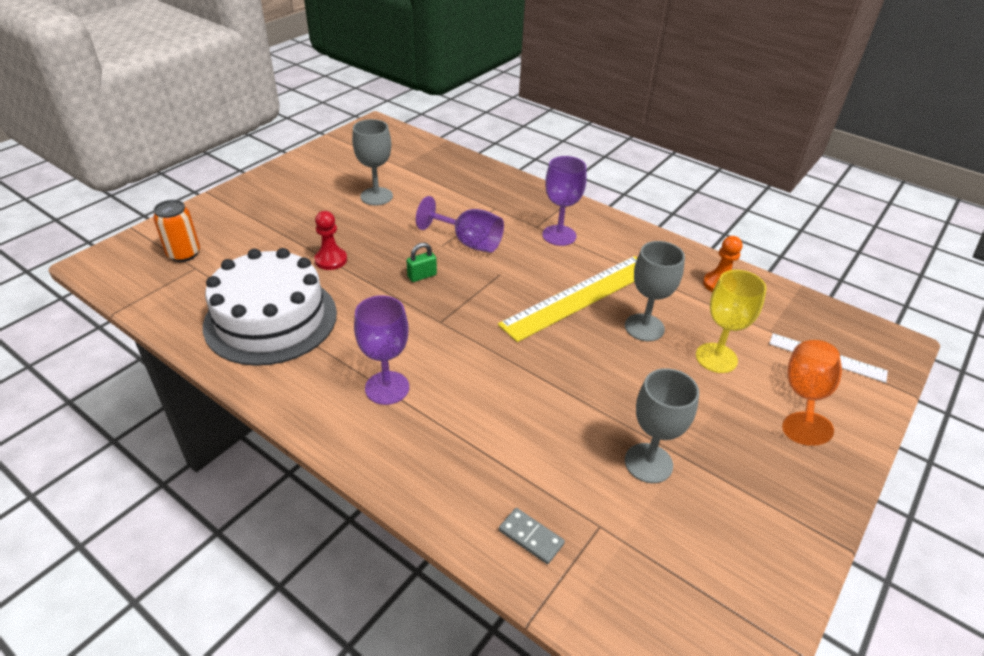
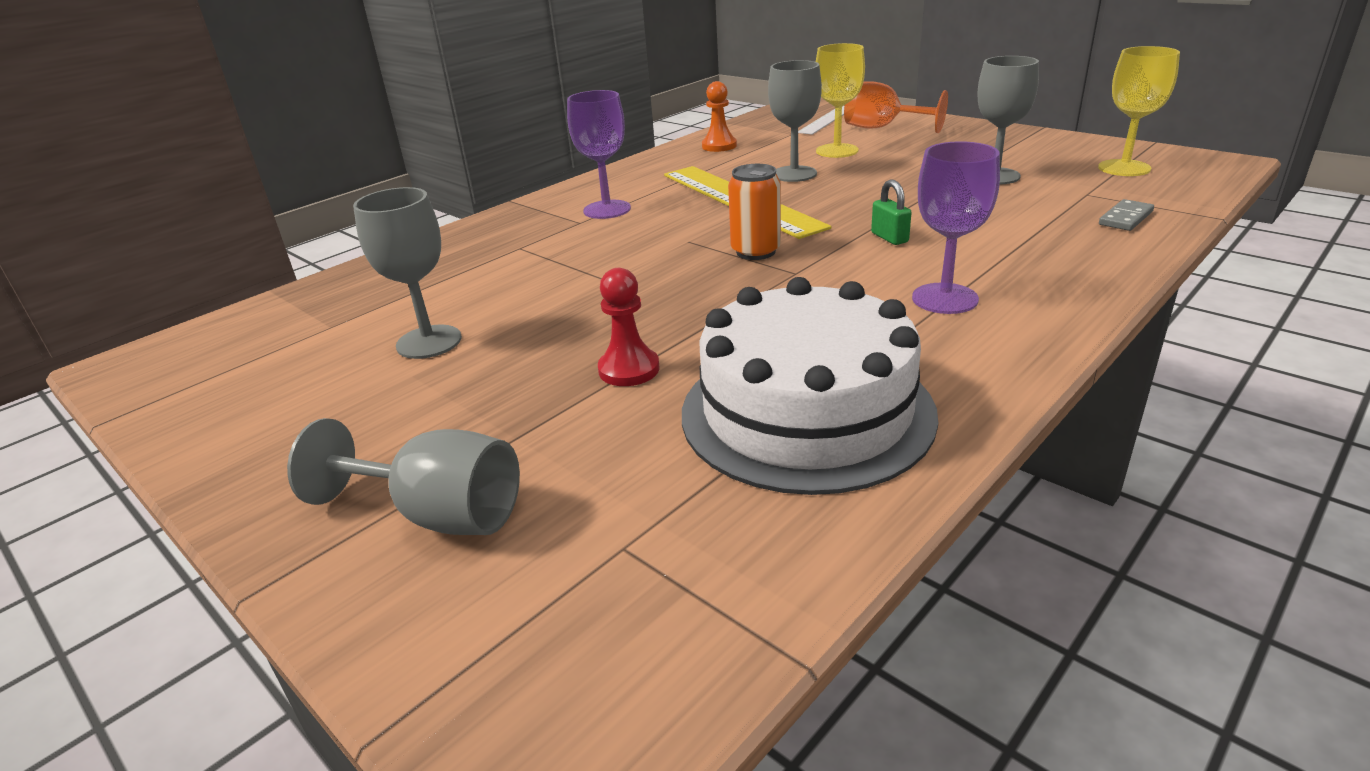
camera: 80 degrees left, 10 degrees down
(184, 254) = (558, 579): orange can -> orange can (755, 252)
(234, 222) = (439, 514): none -> grey goblet
(422, 276) = (687, 289): green padlock -> green padlock (889, 238)
(468, 242) = (606, 261): purple goblet -> none
(686, 584) = (1124, 168): none -> yellow goblet

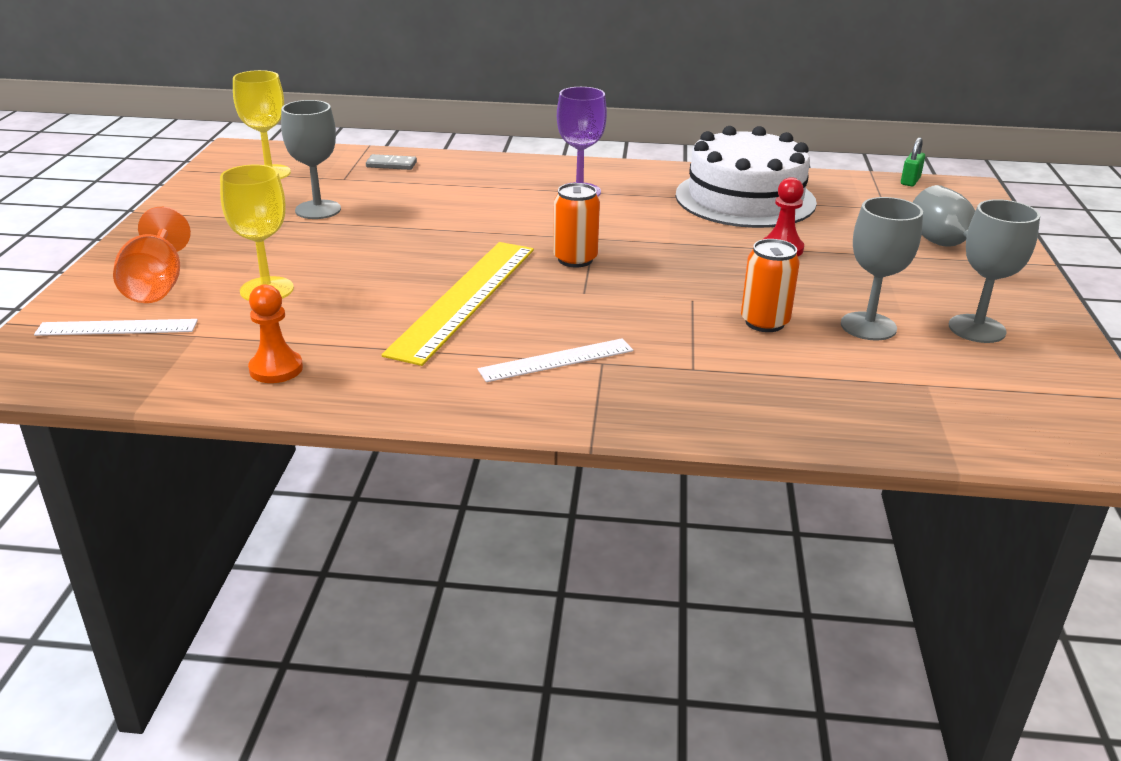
camera: 130 degrees left, 0 degrees up
(521, 296) = (764, 322): none -> orange can
(607, 210) = (556, 360): purple goblet -> white ruler
(794, 174) = (365, 292): grey goblet -> grey goblet (977, 329)
(889, 238) = (497, 222): green padlock -> green padlock (910, 181)

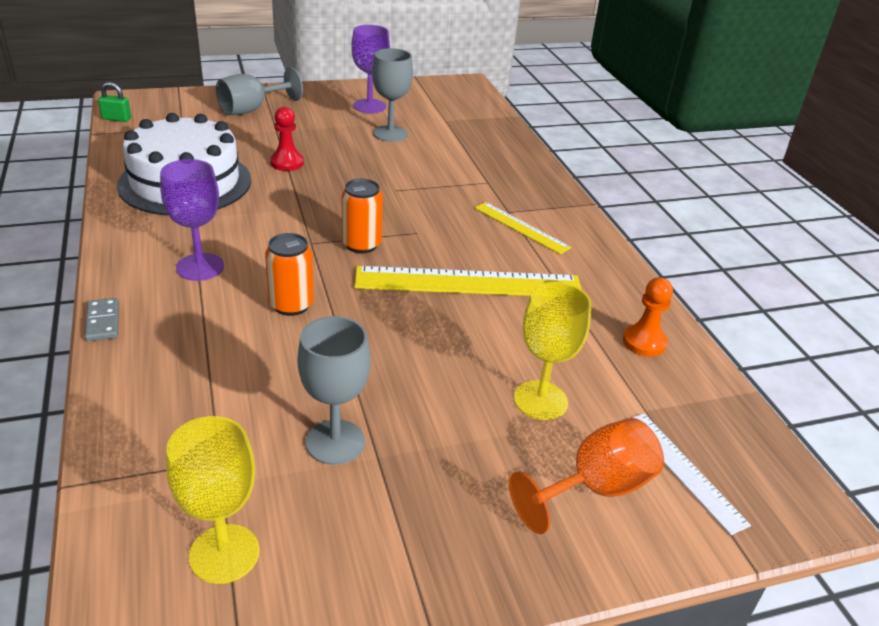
camera: 115 degrees left, 5 degrees up
(391, 165) = (151, 431): grey domino -> grey domino (103, 322)
(556, 360) = (521, 227): white ruler -> yellow ruler
(764, 322) = (410, 164): orange can -> orange can (291, 305)
(977, 329) = (369, 106): grey goblet -> purple goblet

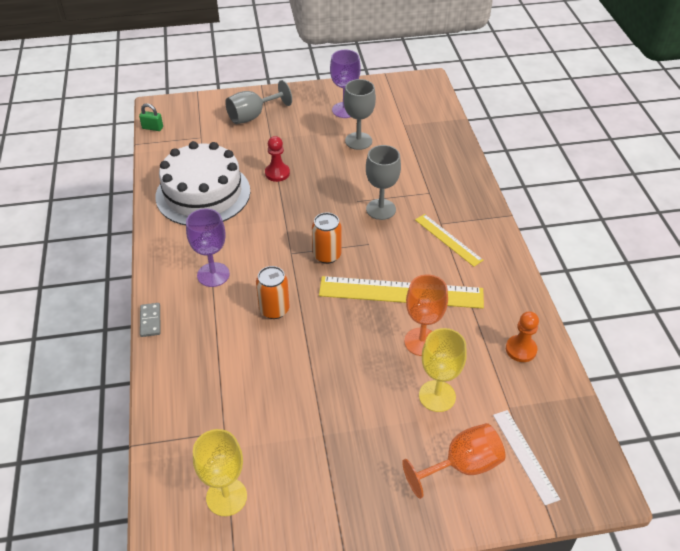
camera: 10 degrees right, 10 degrees up
(335, 442) = (297, 422): grey goblet -> grey goblet (381, 209)
(506, 337) = (421, 342): none -> orange goblet

